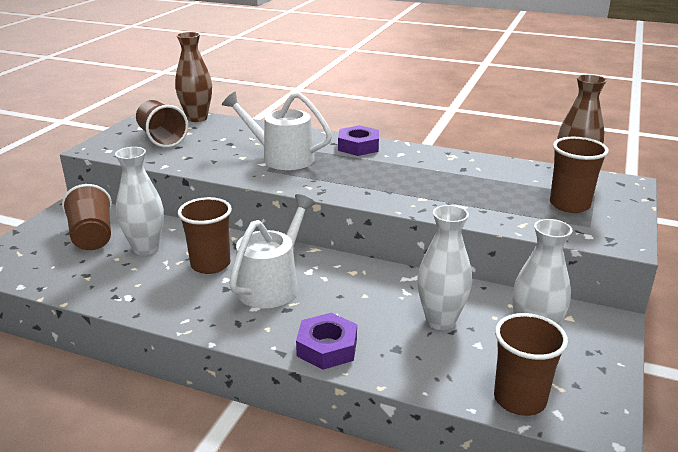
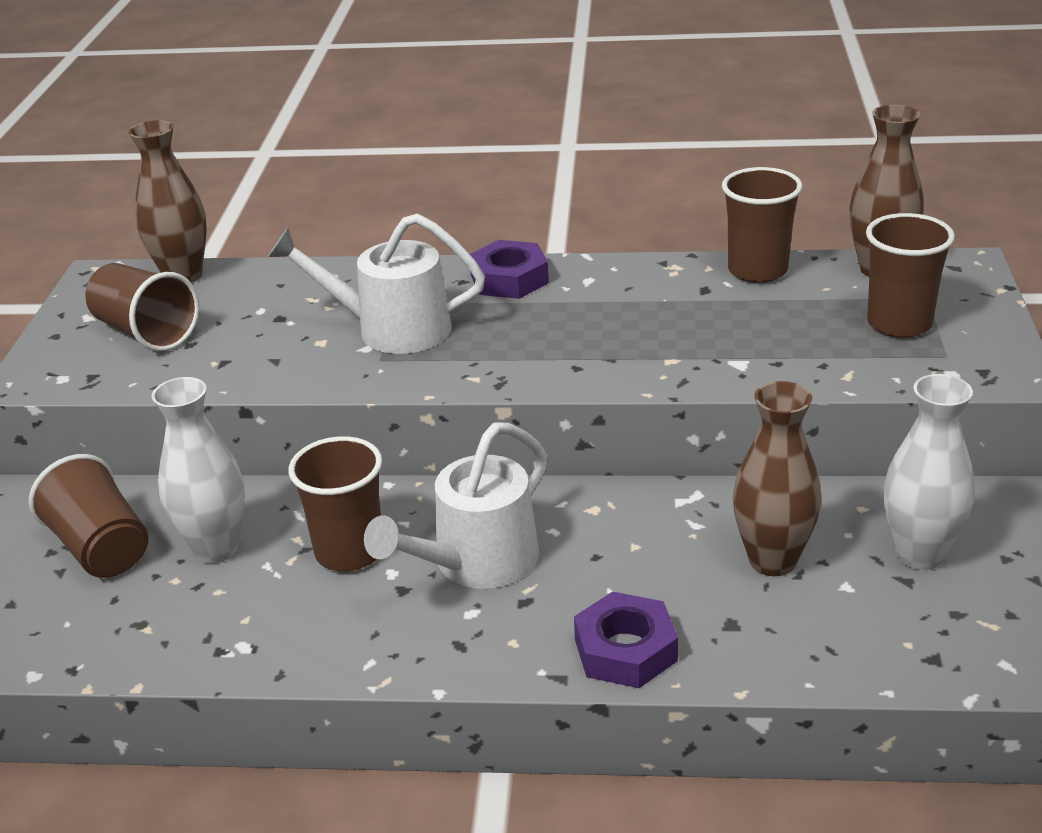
camera: 15 degrees left, 5 degrees up
(272, 284) = (476, 563): white watering can -> white watering can turned 150 degrees counterclockwise
(440, 321) = (772, 560): white vase -> brown vase
(519, 399) = (945, 658): brown cup -> brown cup (757, 270)

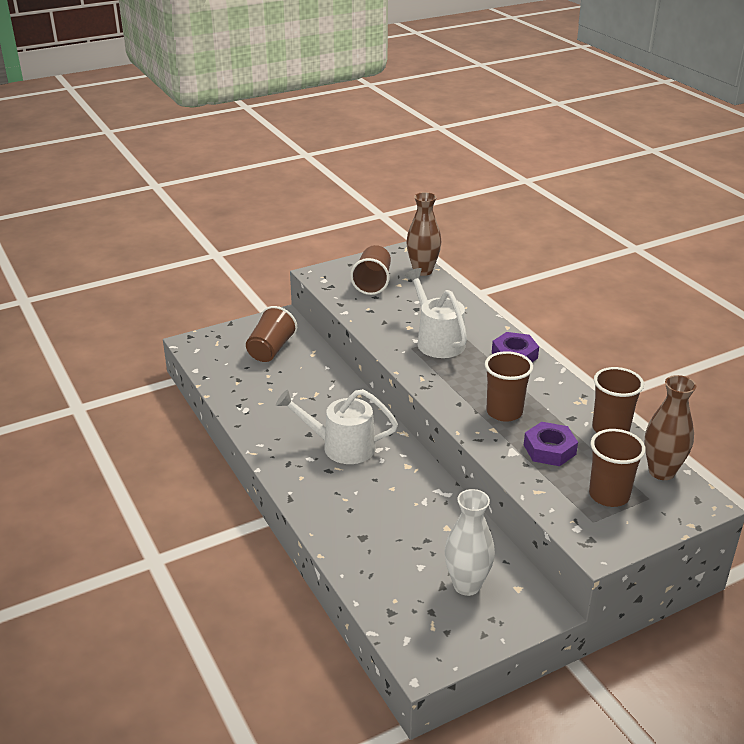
camera: 55 degrees right, 0 degrees up
(216, 549) = (293, 376): white vase -> none
(349, 552) = (319, 410): brown cup -> brown cup (504, 412)
(625, 650) = (320, 511): purple nut -> purple nut (549, 449)
(772, 560) = (418, 535): brown vase -> none

